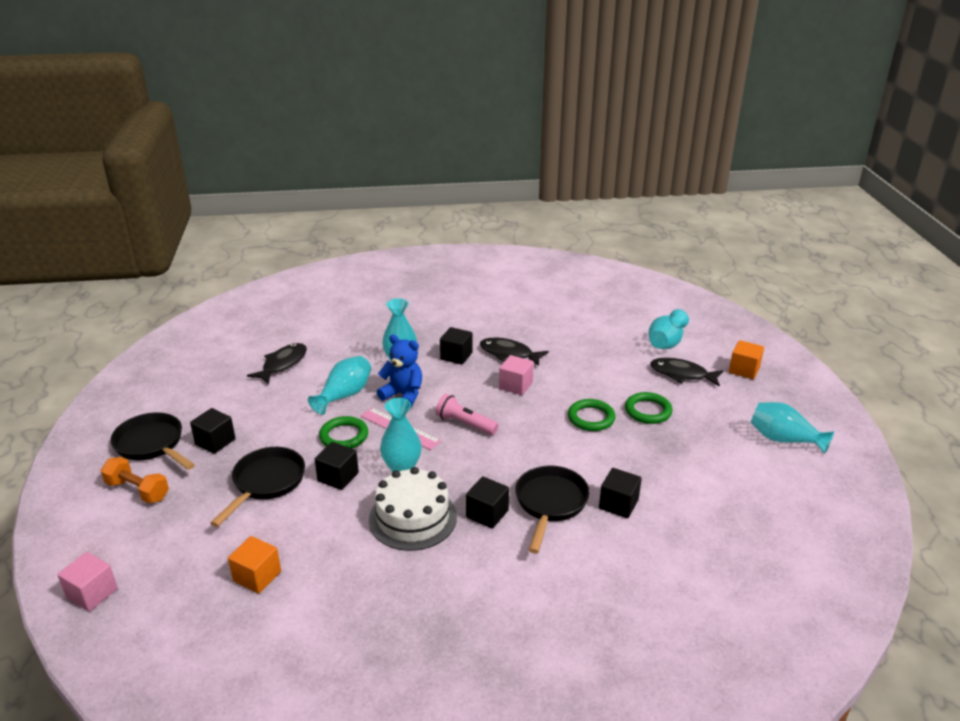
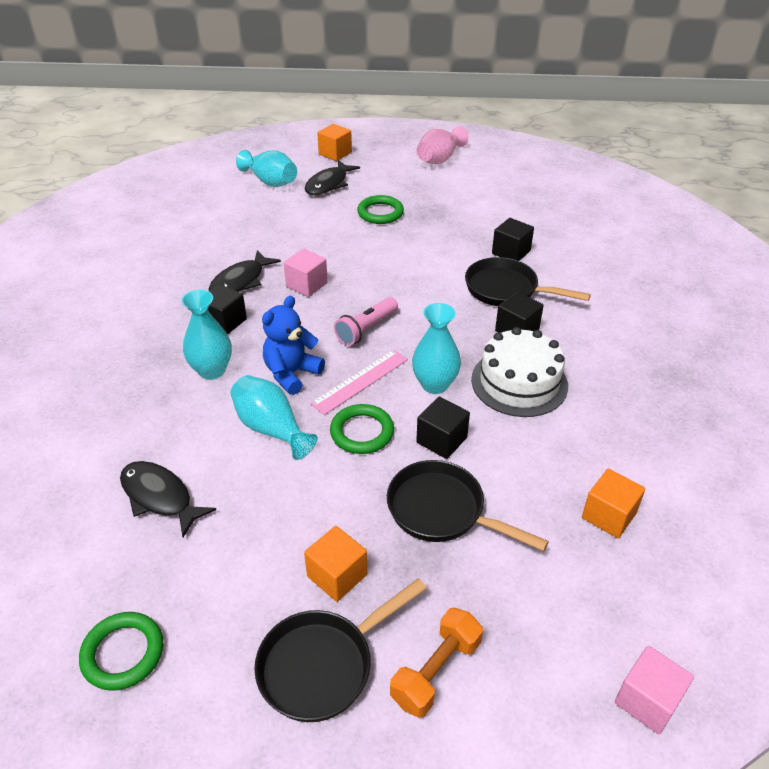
camera: 80 degrees left, 10 degrees up
(215, 441) = (337, 575): black cube -> orange cube
(591, 418) = (381, 246): green ring -> green ring (123, 653)
(783, 439) = (440, 159): turquoise vase -> pink vase

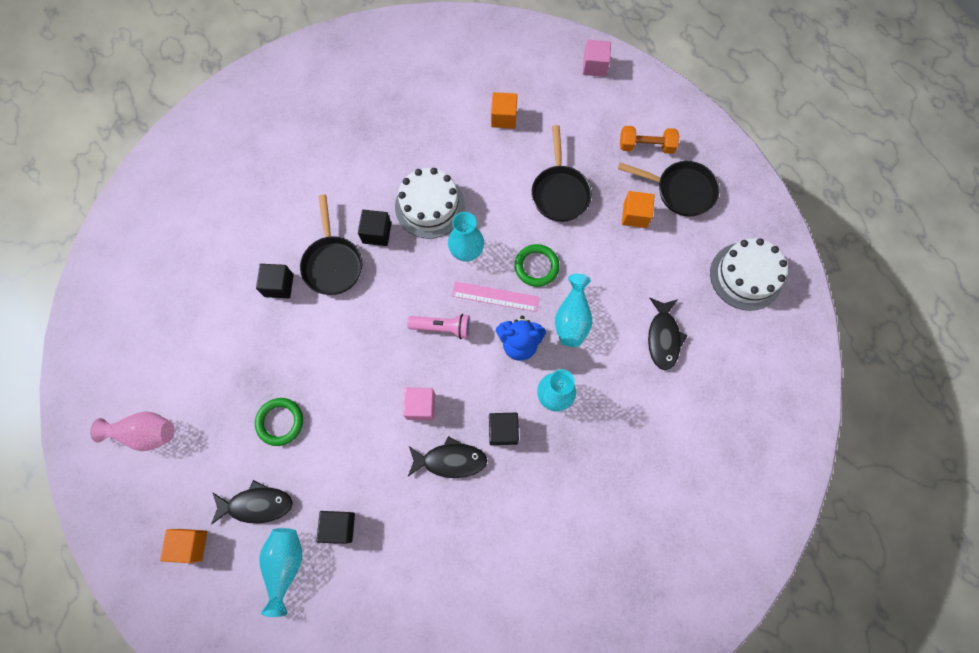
camera: 125 degrees left, 30 degrees up
(123, 653) = (746, 276): green ring -> white cake
(441, 440) = (510, 221): black cube -> black cube (339, 526)

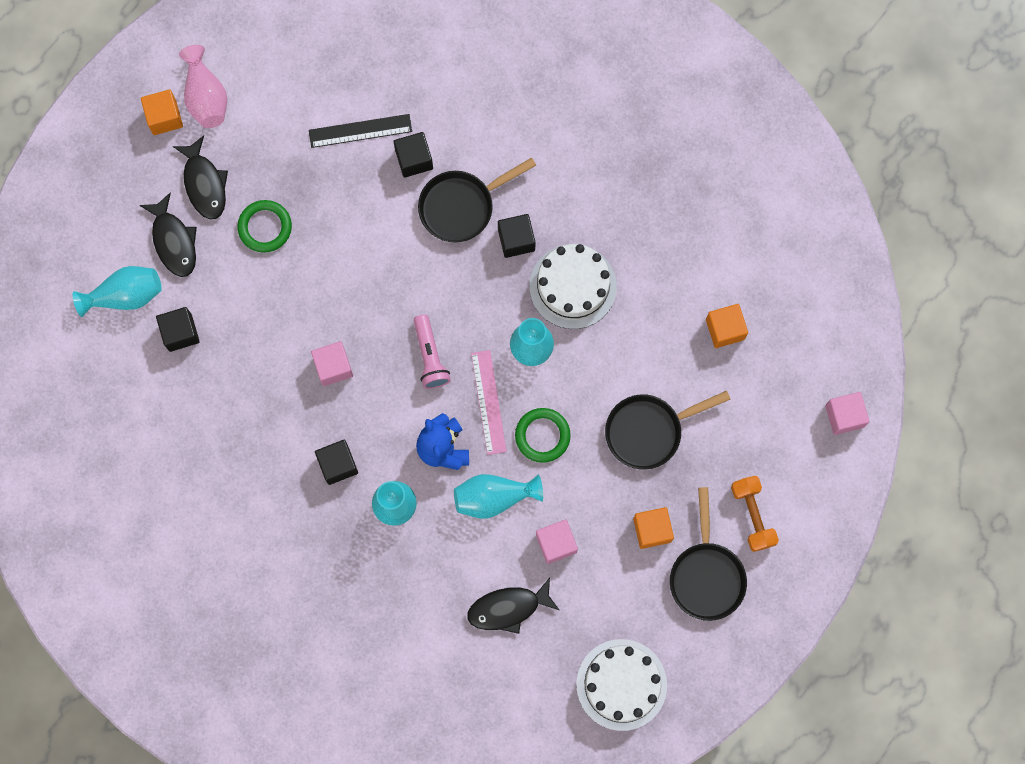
camera: 70 degrees right, 5 degrees up
(190, 545) = (113, 194): orange cube -> orange cube (164, 117)
(236, 318) = (360, 131): none -> black ruler
(450, 460) = (287, 420): black fish -> black fish (204, 184)
(623, 285) = (556, 543): none -> pink cube

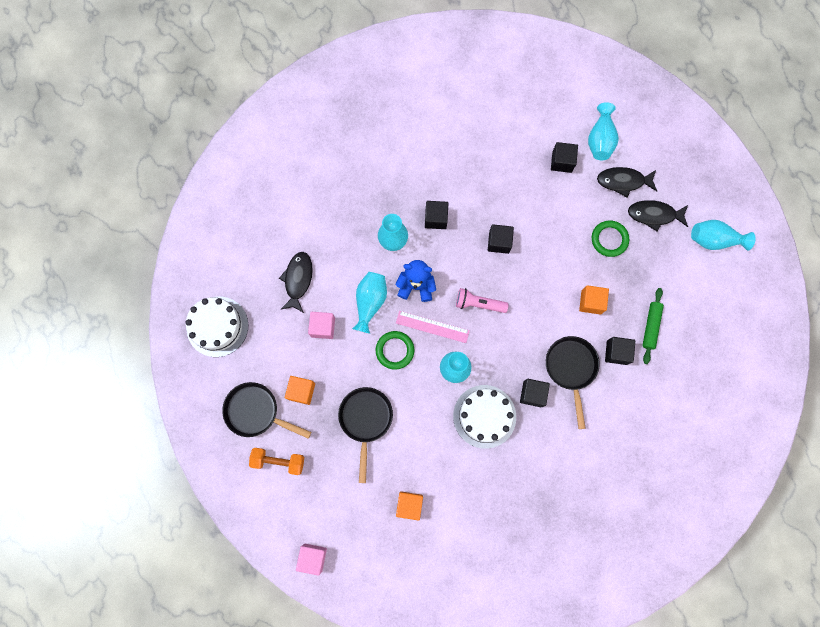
camera: 115 degrees right, 0 degrees up
(164, 117) = (710, 209): orange cube -> orange cube (591, 302)
(206, 97) = (714, 240): pink vase -> turquoise vase
(333, 367) = (499, 242): pink cube -> black cube
(360, 131) = (651, 326): black ruler -> green rolling pin

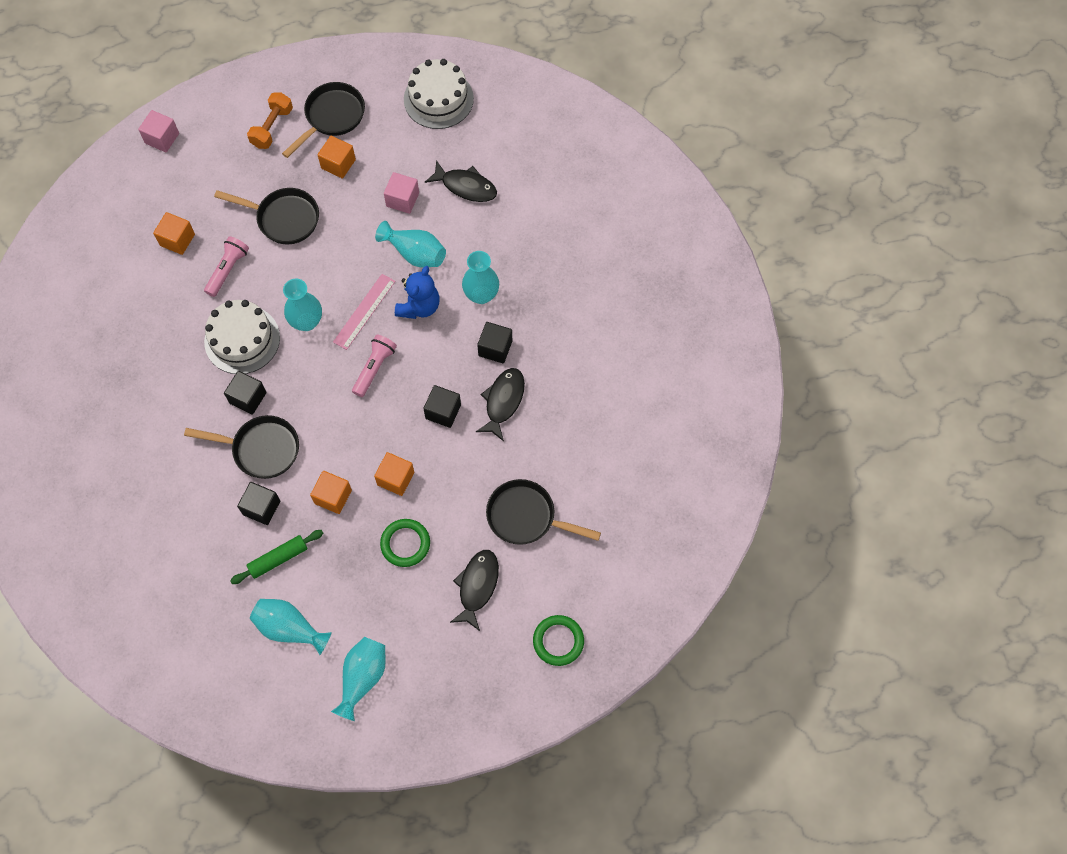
camera: 105 degrees right, 10 degrees down
(395, 350) = (350, 265): green ring -> green ring (558, 641)
(426, 450) = (228, 270): none -> pink flashlight
(562, 162) = (526, 517): black cube -> black pan
(562, 261) = (395, 478): none -> orange cube
(600, 140) = (543, 574): turquoise vase -> turquoise vase (289, 628)
(651, 326) = (278, 559): green rolling pin -> green rolling pin turned 60 degrees counterclockwise
(654, 215) = (420, 611): black fish -> black fish (503, 401)

